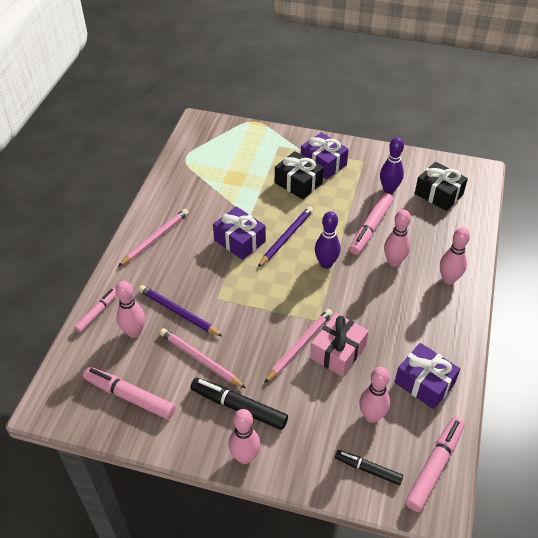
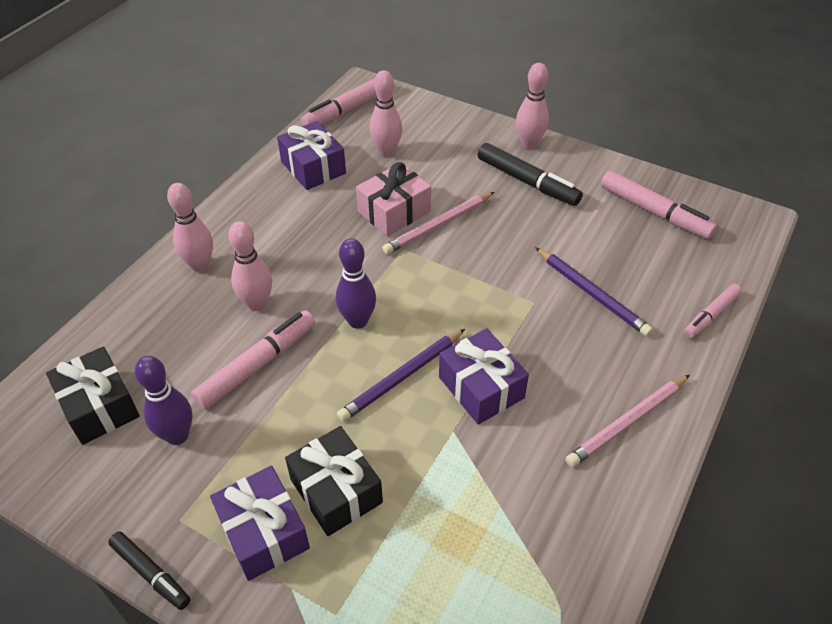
camera: 165 degrees left, 0 degrees up
(134, 332) = (654, 279): pink bowling pin -> none
(200, 359) = (566, 233): pink pencil -> none
(368, 469) = (411, 117): black marker -> black marker (151, 573)

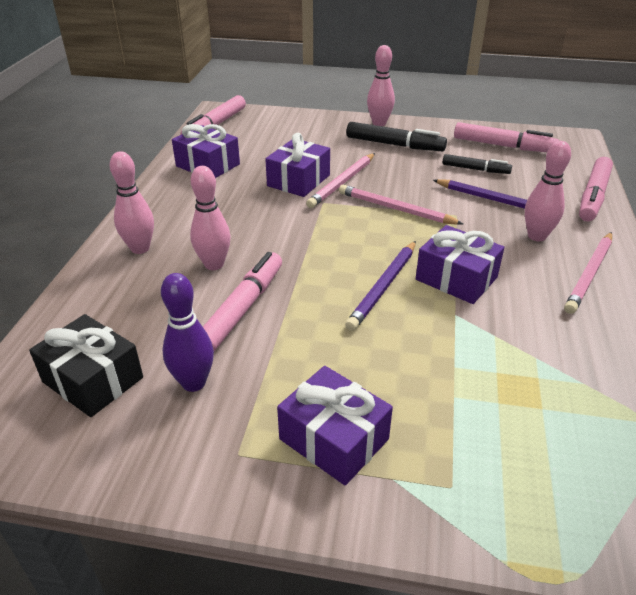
camera: 20 degrees left, 10 degrees down
(151, 573) = (235, 512): black marker -> black marker (475, 169)
(336, 491) = (382, 385): black gift -> none
(358, 321) = (316, 257): purple bowling pin -> none
(386, 151) = (266, 145): pink bowling pin -> pink bowling pin (537, 236)
(394, 211) = (299, 180): pink gift -> purple gift
(473, 277) = (395, 209): none -> pink pencil
(711, 315) = (593, 196): pink marker -> pink marker, size x1.59

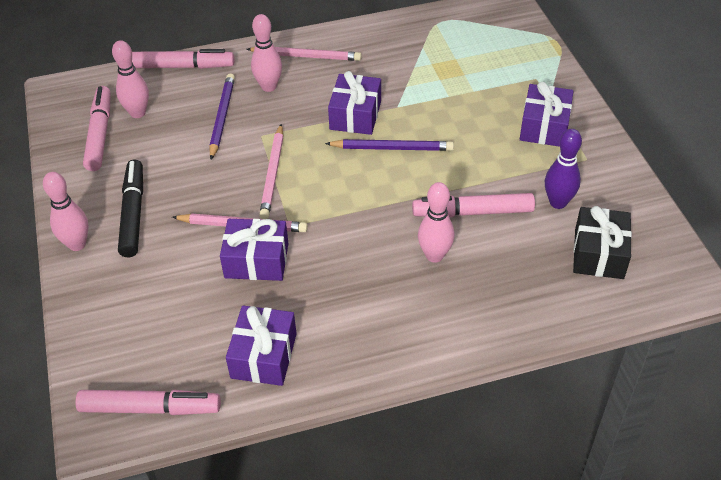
camera: 115 degrees left, 10 degrees up
(140, 248) = (449, 320): pink bowling pin -> pink bowling pin (138, 113)
(475, 169) = (165, 142): black marker -> none

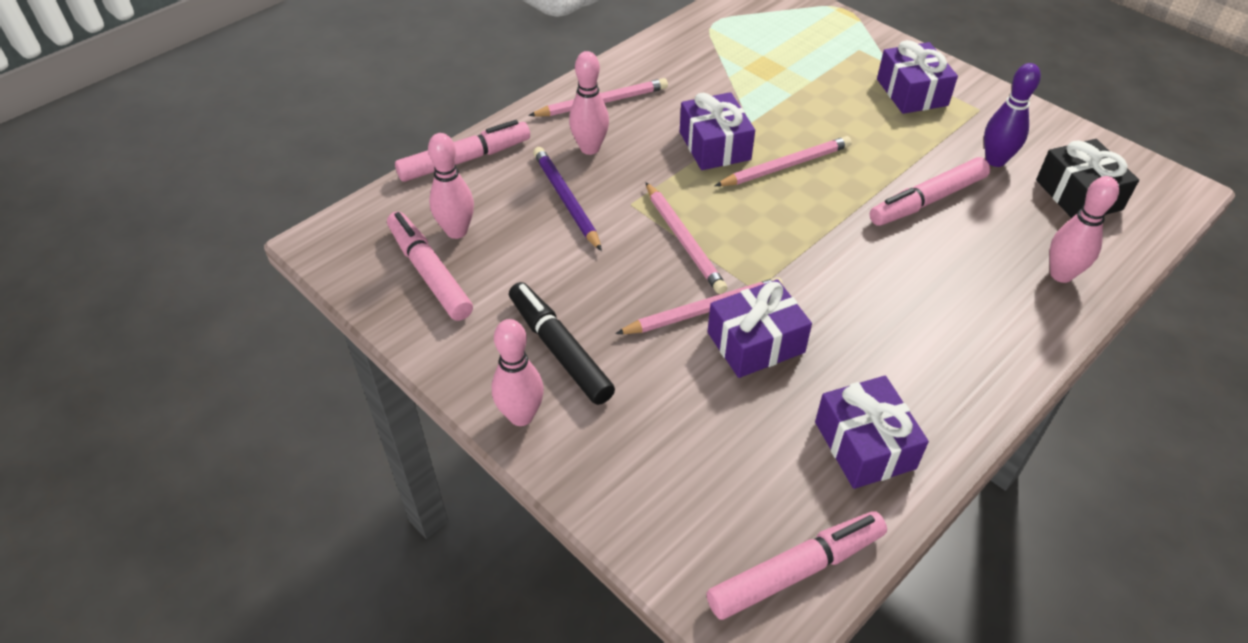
camera: 30 degrees left, 0 degrees up
(392, 148) = (785, 166): purple pencil -> pink pencil
(434, 255) = (933, 259): pink bowling pin -> pink bowling pin (1061, 274)

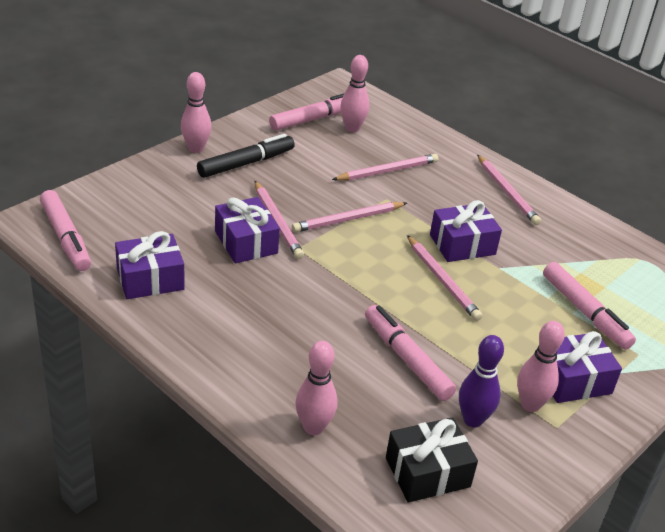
camera: 85 degrees right, 10 degrees down
(465, 160) = (425, 131): pink marker -> pink marker (585, 312)
(566, 200) = (387, 171): purple pencil -> pink pencil
(590, 148) = (447, 184): pink bowling pin -> pink bowling pin (530, 404)

